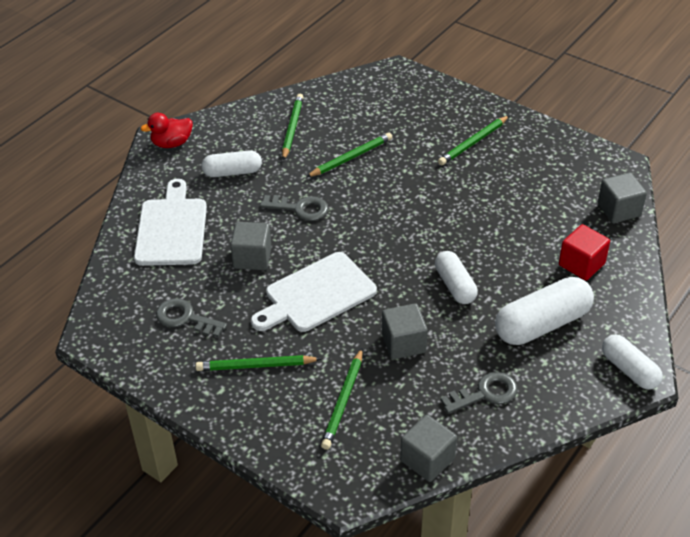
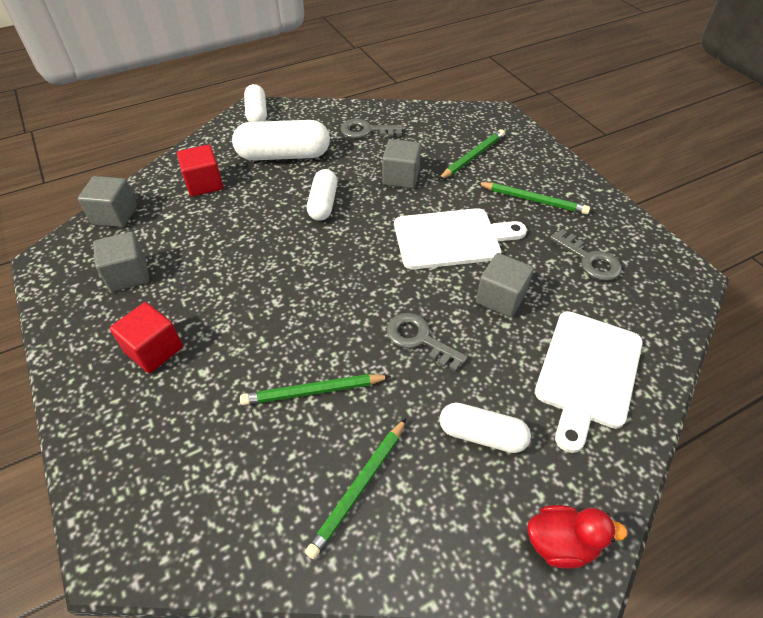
camera: 155 degrees left, 5 degrees up
(427, 459) = (434, 112): grey cube -> grey cube (128, 275)
(473, 143) = (154, 350): green pencil -> red cube

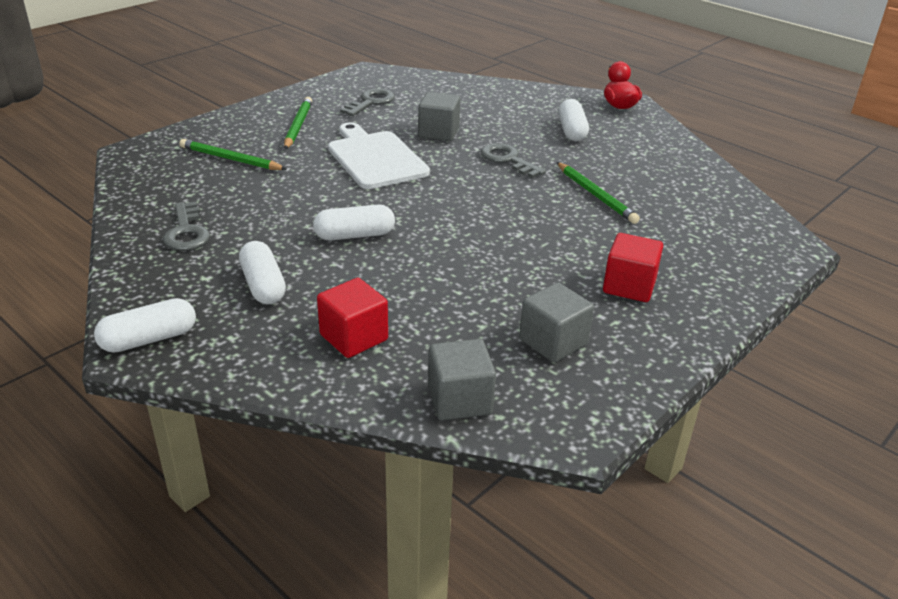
camera: 110 degrees left, 15 degrees down
(283, 155) = (263, 285): white capsule -> white capsule, size x0.62
(359, 488) = (650, 165): green pencil -> none
(401, 177) = (284, 195): grey cube -> none
(419, 339) = (508, 160): grey key -> grey key turned 120 degrees clockwise
(588, 372) = (490, 101): white cutting board -> none

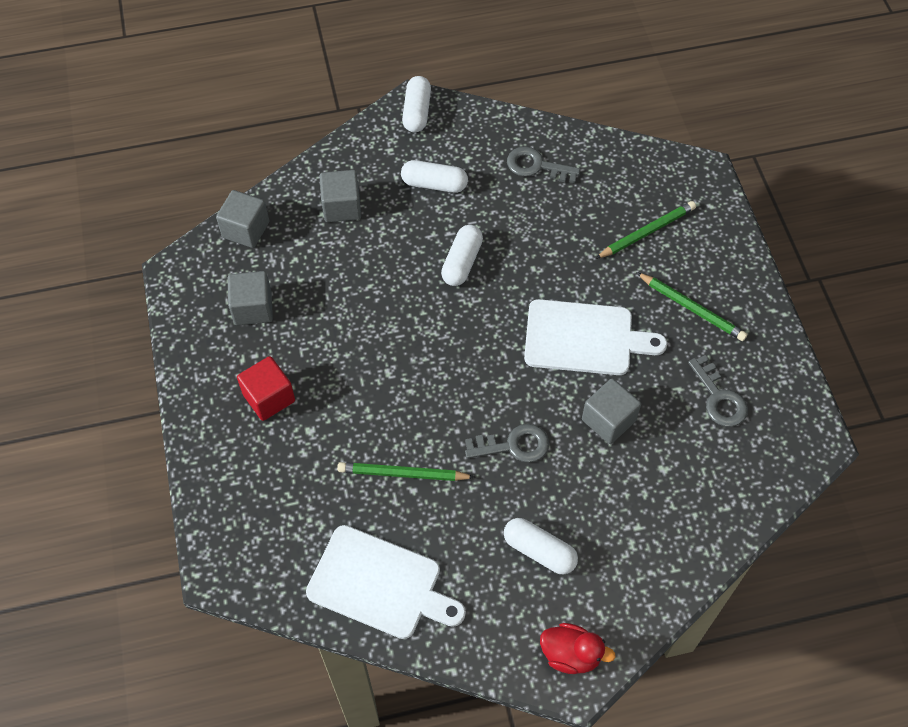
camera: 125 degrees right, 25 degrees up
(354, 337) = (342, 207): red cube -> grey cube
(686, 177) = (380, 584): none -> white cutting board

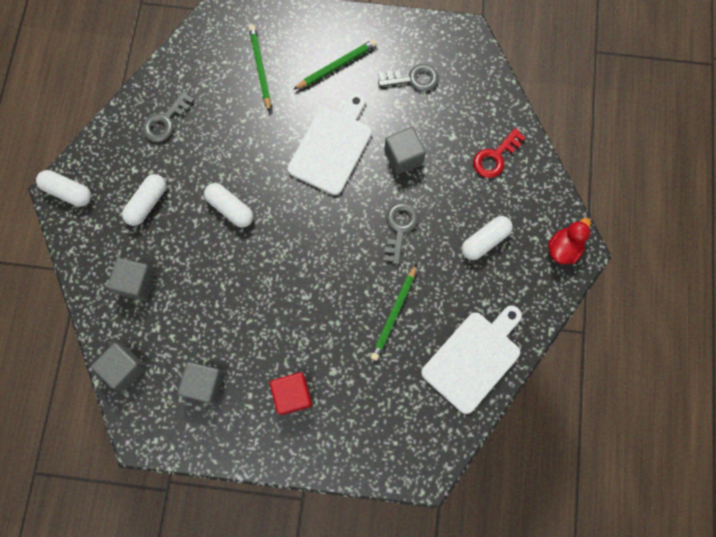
camera: 70 degrees left, 15 degrees up
(660, 529) = (495, 157): none -> red key

